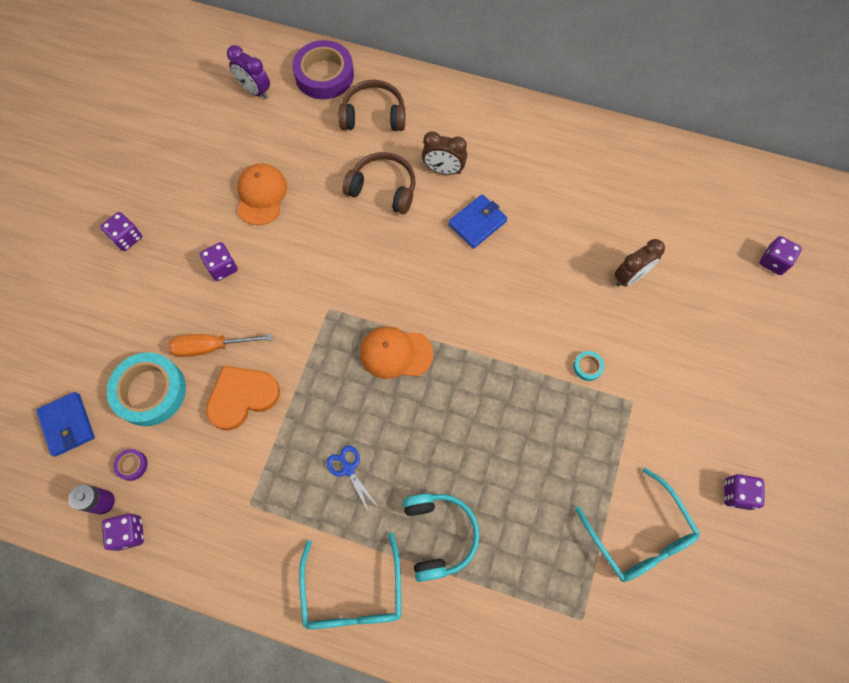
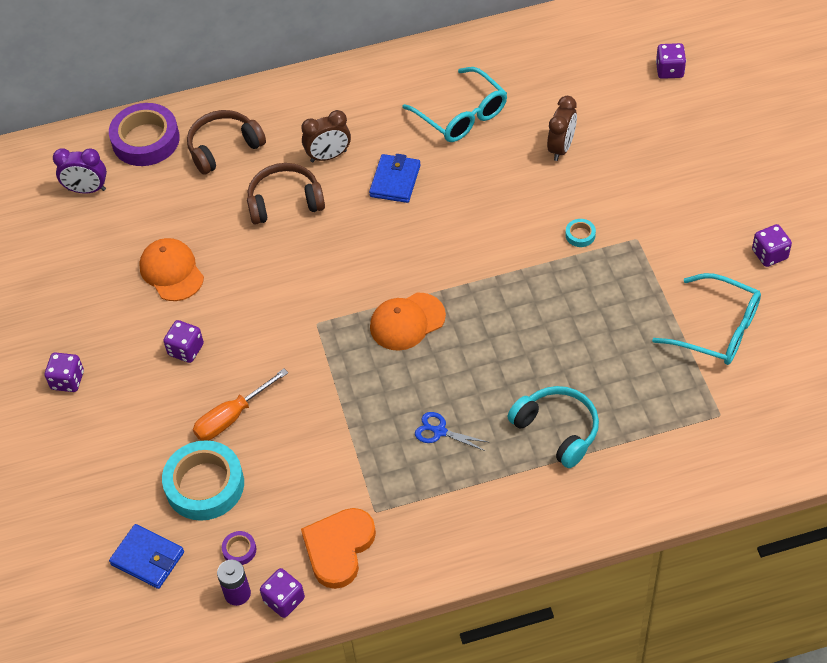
camera: 30 degrees left, 15 degrees down
(242, 397) = (296, 437): orange heart -> orange heart (339, 548)
(353, 593) = (520, 516): turquoise glasses -> turquoise glasses (461, 115)

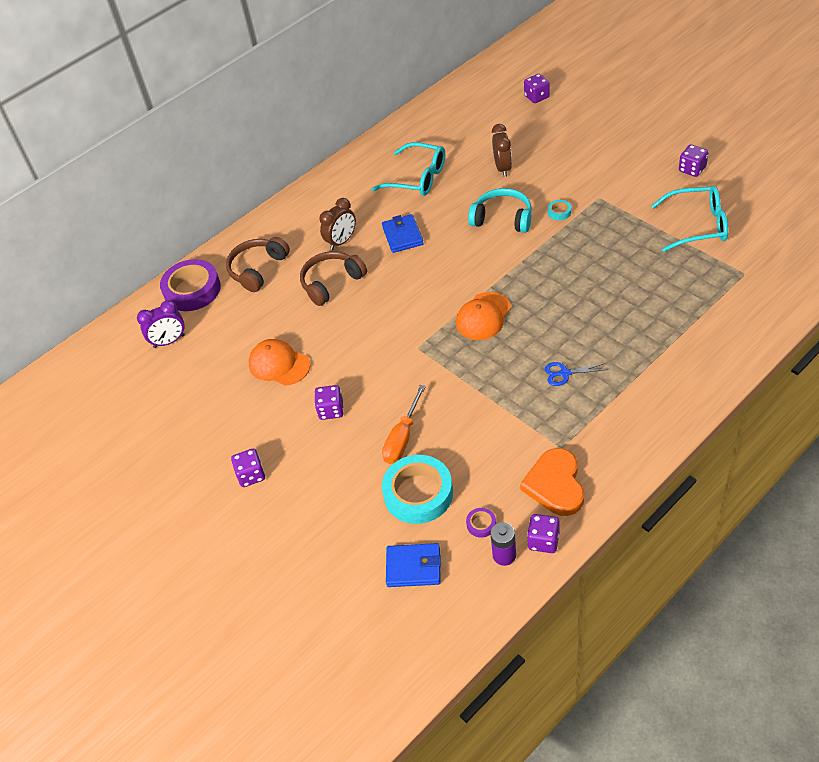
camera: 25 degrees left, 5 degrees down
(557, 430) = (645, 333): turquoise headphones -> turquoise headphones (502, 218)

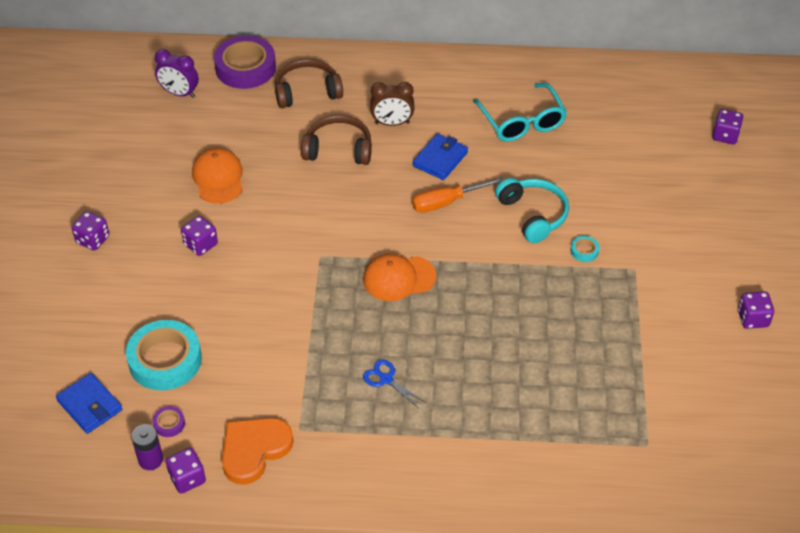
camera: 40 degrees right, 0 degrees up
(402, 438) = (213, 311): orange screwdriver -> orange screwdriver (446, 202)
(503, 168) = (599, 173): brown clock -> none
(697, 225) = (676, 369): turquoise glasses -> none

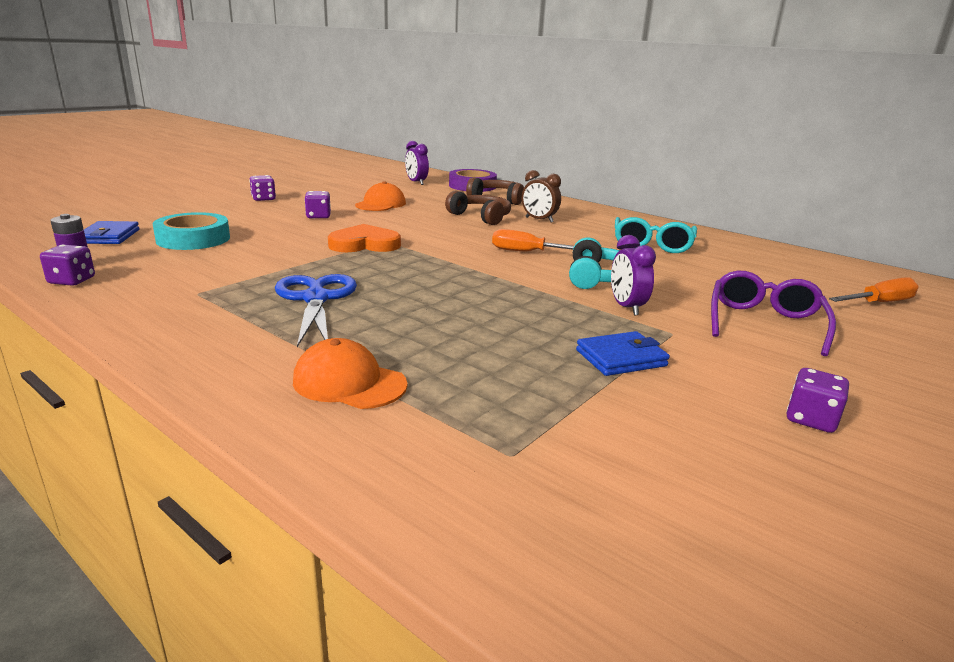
camera: 35 degrees right, 25 degrees down
(169, 423) = (128, 258): purple tape -> none
(254, 450) = (143, 288): orange heart -> orange heart (364, 244)
(386, 379) = (316, 299): blue scissors -> blue scissors, size x2.06
(398, 278) = (425, 265): orange cap -> orange cap (349, 382)
(440, 159) = (553, 238): blue wallet -> blue wallet (621, 358)
(584, 251) = (626, 307): turquoise tape -> purple clock
(676, 217) = (764, 323): none -> purple glasses
(725, 135) = (879, 303): purple dice -> orange screwdriver

